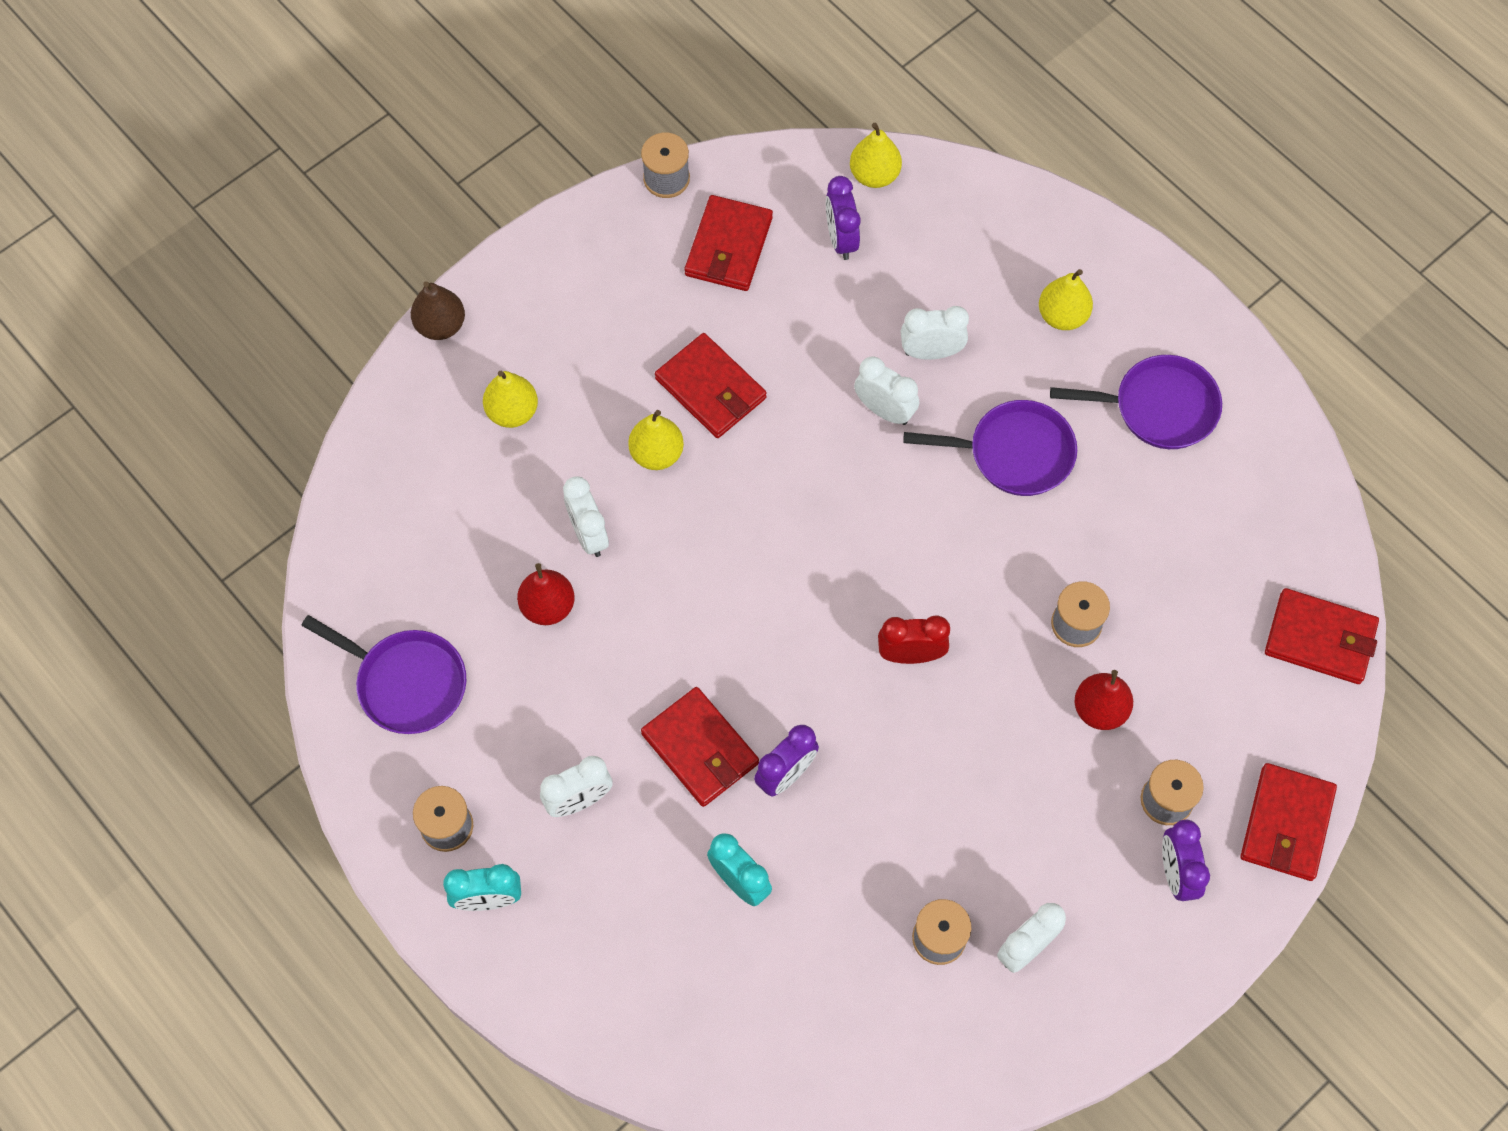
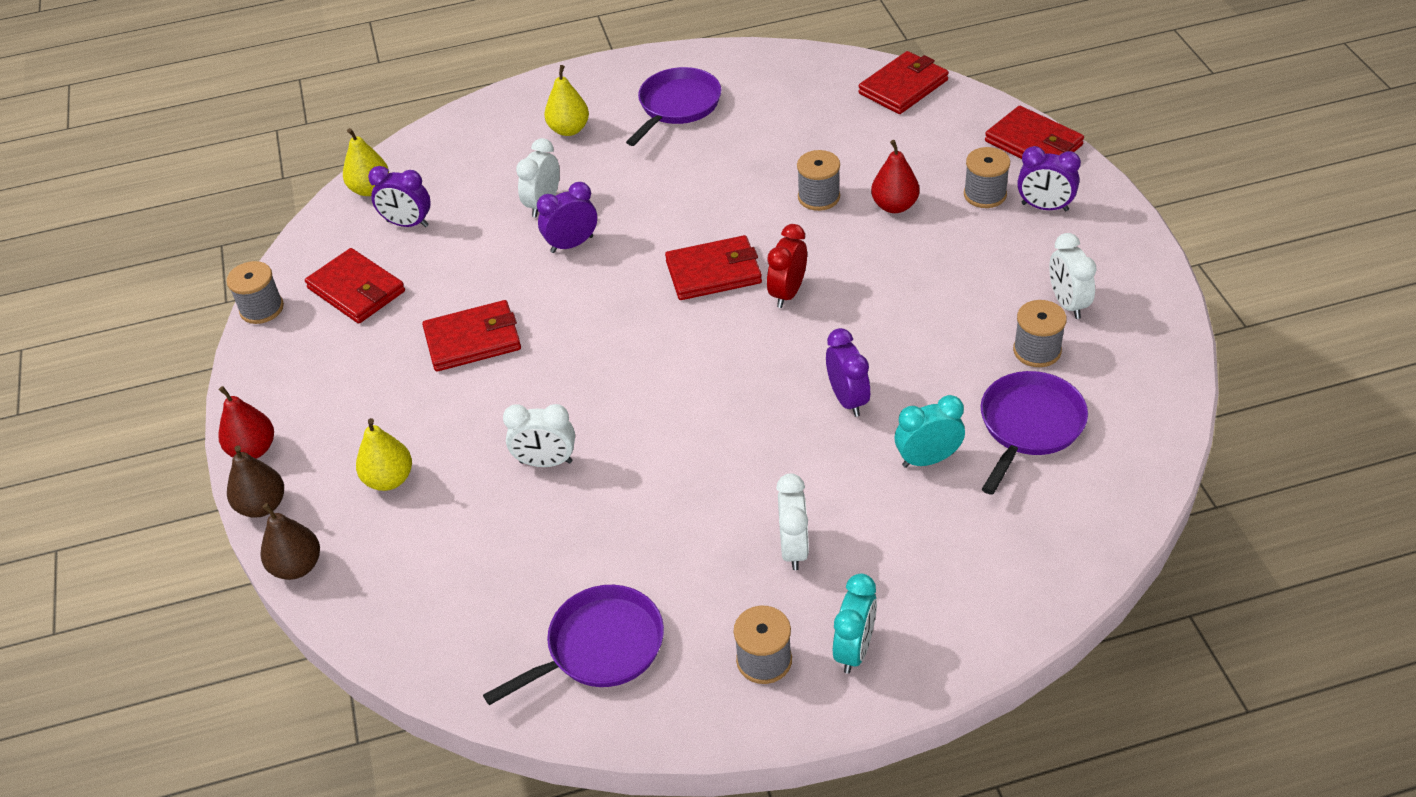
camera: 60 degrees left, 20 degrees down
(390, 392) = (297, 566): none -> brown pear
(548, 606) = (594, 513): red pear -> red pear (253, 449)
(657, 453) = (504, 392): yellow pear -> none
(700, 749) = (793, 448): red wallet -> red wallet (714, 272)
(884, 410) = (572, 244): white clock -> purple clock
(1014, 453) = (660, 187): purple pan -> purple pan (1029, 426)

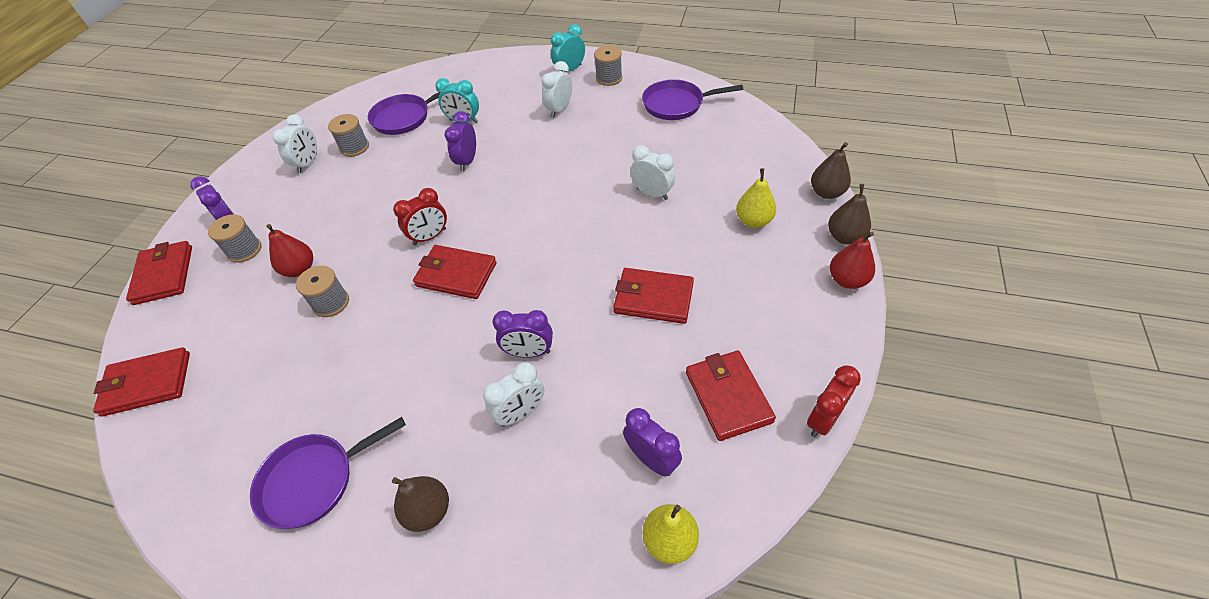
camera: 150 degrees left, 5 degrees up
(262, 309) = (823, 419): grey spool -> red clock
(569, 129) = (428, 511): yellow pear -> brown pear

